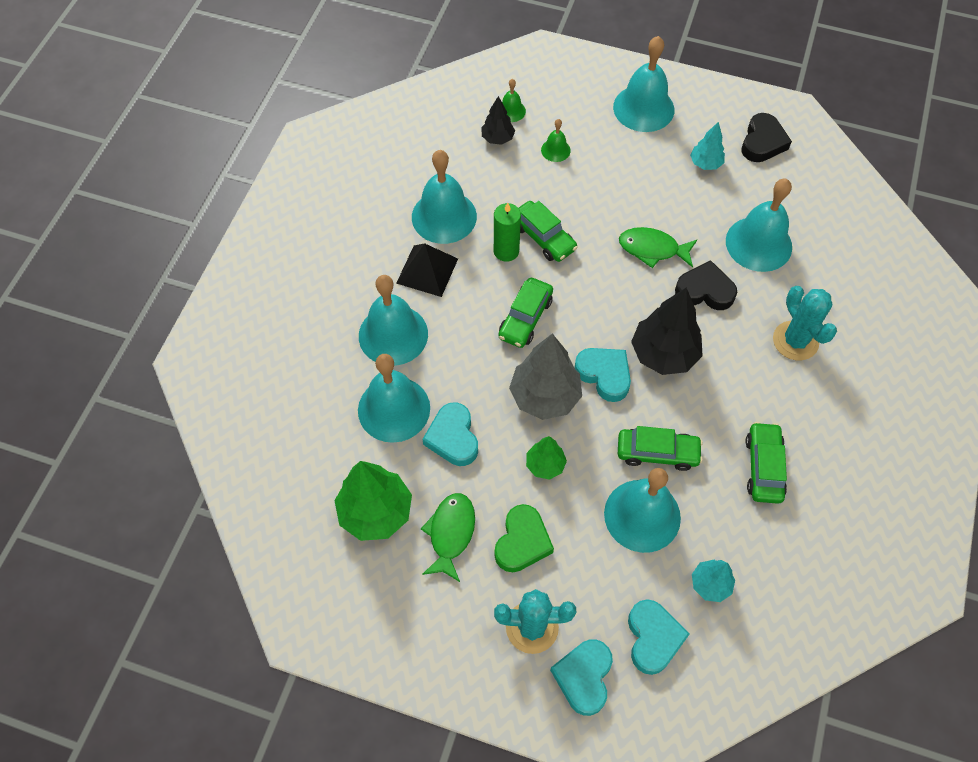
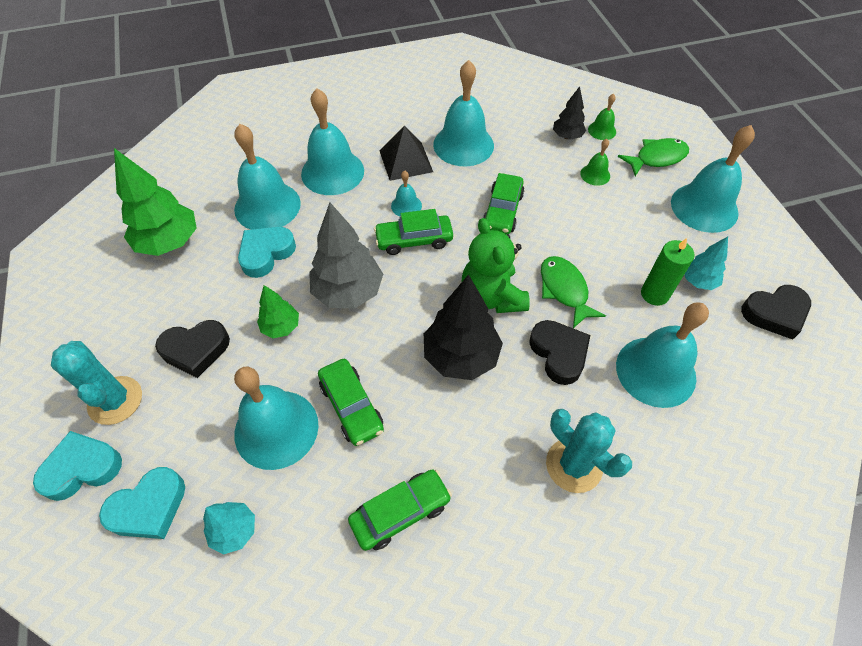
camera: 55 degrees right, 5 degrees down
(451, 533) = (176, 297): green fish -> green fish (657, 158)
(482, 301) = (406, 206): none -> turquoise bell
(506, 251) = (467, 195): green candle -> green candle (654, 294)
(522, 542) = (195, 350): green heart -> black heart
(604, 375) = (402, 322): turquoise heart -> none
(623, 299) = (492, 296): none -> green teddy bear
(795, 341) = (574, 465): turquoise cactus -> turquoise cactus turned 75 degrees counterclockwise

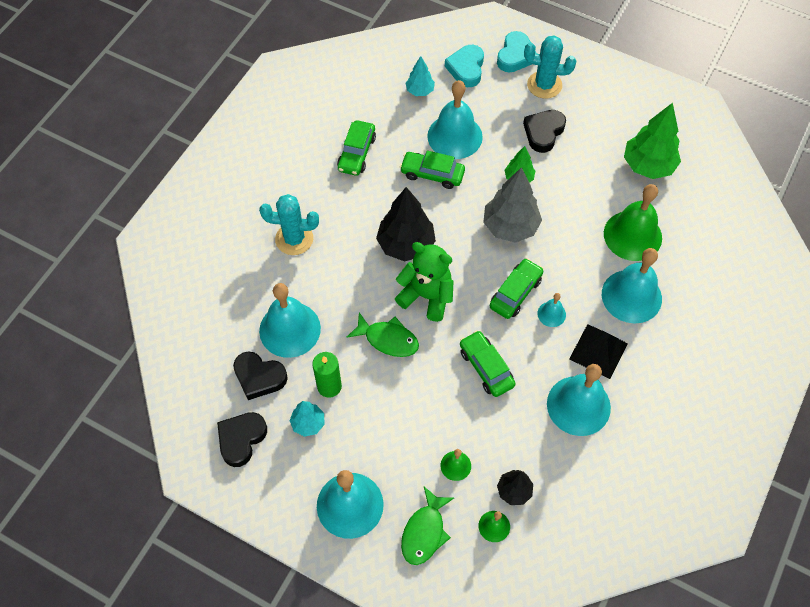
camera: 135 degrees right, 5 degrees up
(266, 253) = (587, 207): turquoise heart -> none
(267, 206) = (632, 235): turquoise bell -> green bell
(559, 353) = (354, 293): black heart -> black heart (259, 377)

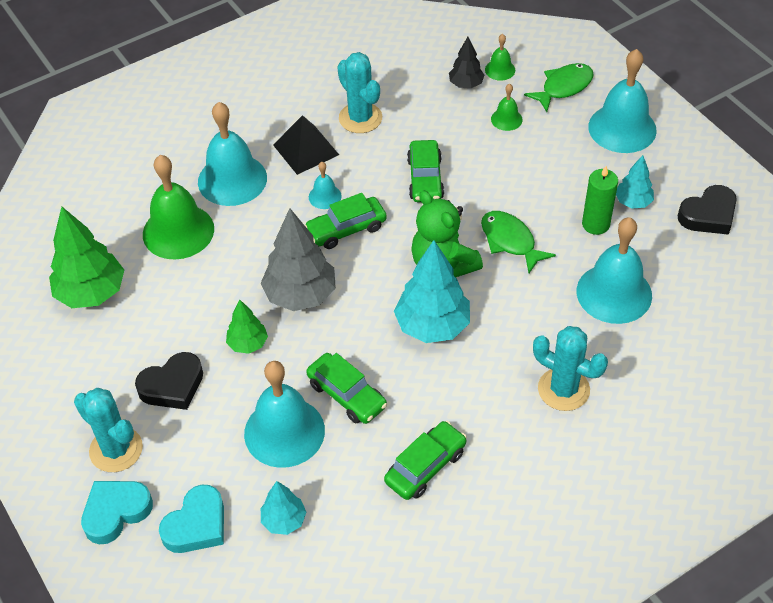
camera: 150 degrees left, 10 degrees down
(259, 377) = (668, 261): black heart -> none
(406, 245) = (432, 326): black tree -> turquoise tree
(578, 405) = (360, 118): turquoise bell -> turquoise cactus

